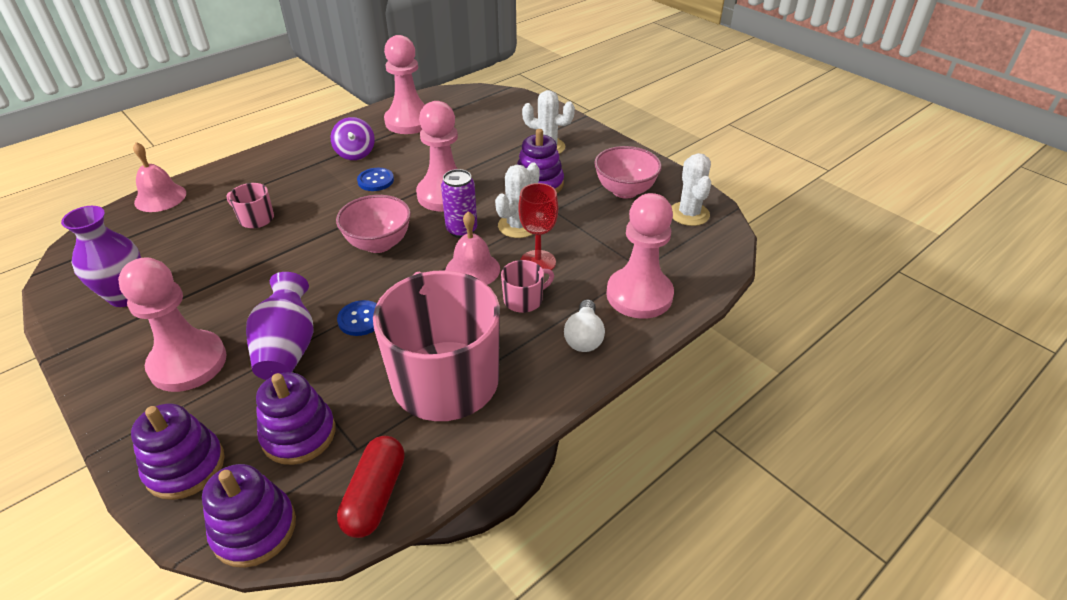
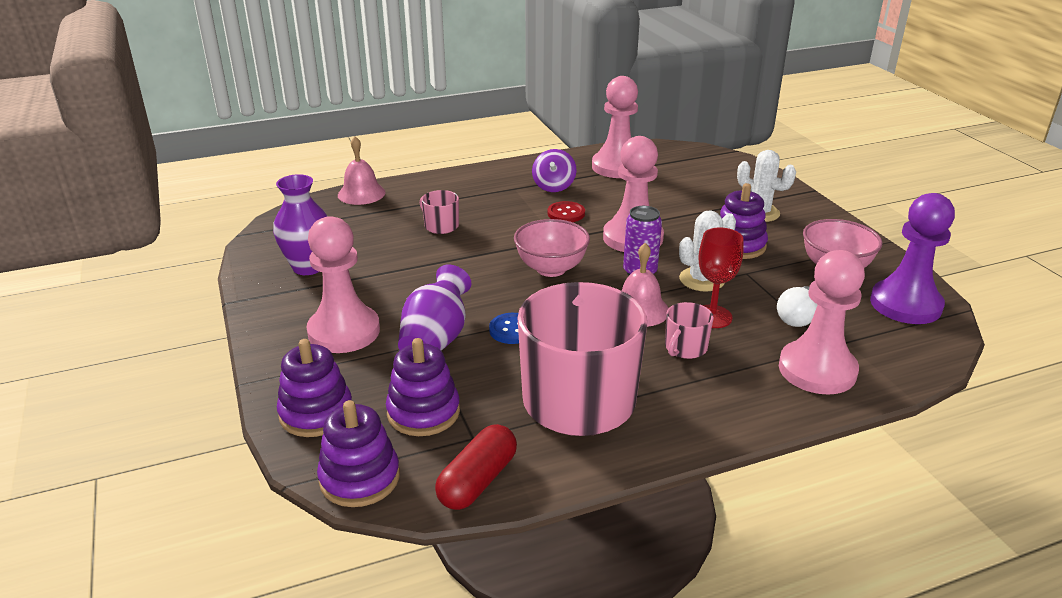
camera: 20 degrees right, 10 degrees down
(375, 181) = (566, 213): blue button -> red button
(524, 300) = (685, 348): pink mug -> pink mug turned 135 degrees clockwise
(584, 337) = (739, 395): white light bulb -> white light bulb (796, 317)
(689, 214) = (905, 304): white cactus -> purple pawn

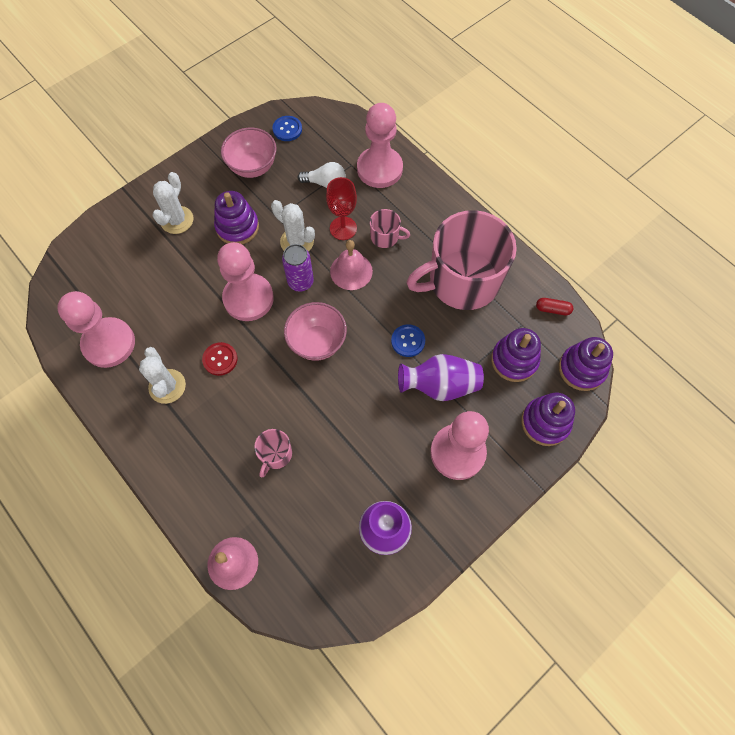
camera: 110 degrees left, 35 degrees up
(477, 481) = (552, 309): red capsule -> red capsule, size x0.58
(553, 186) = (167, 386): purple spinning top -> white cactus
(905, 304) = (287, 129): purple pawn -> blue button

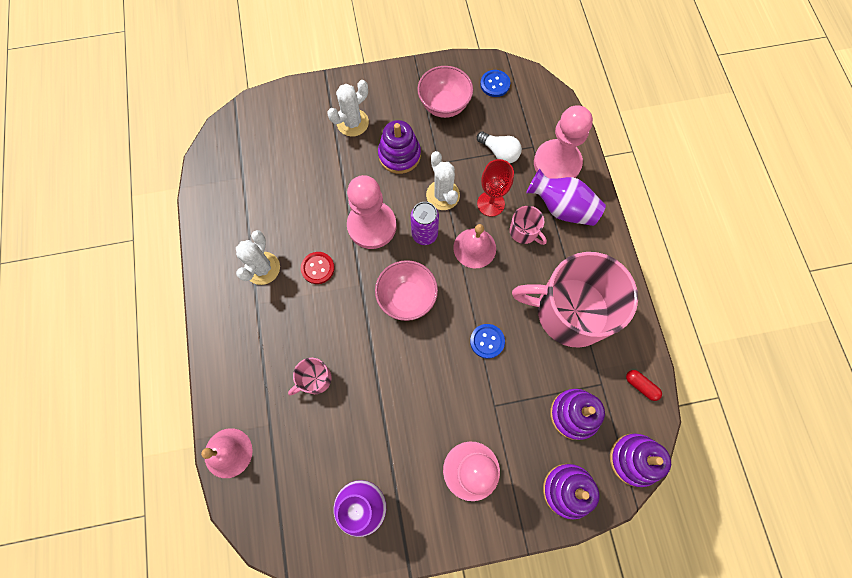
camera: 30 degrees right, 5 degrees up
(109, 343) = (238, 205): pink pawn -> none
(440, 385) = (491, 399): purple vase -> purple vase (562, 208)

